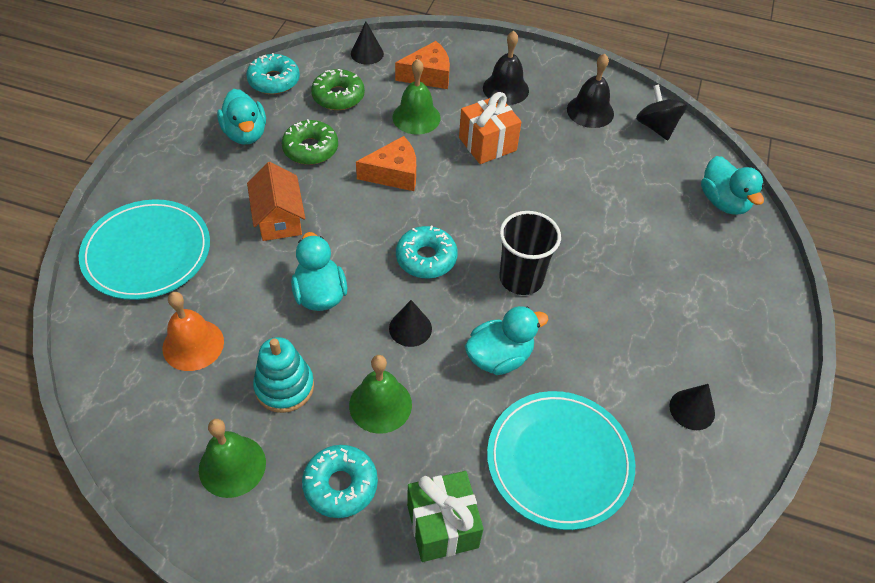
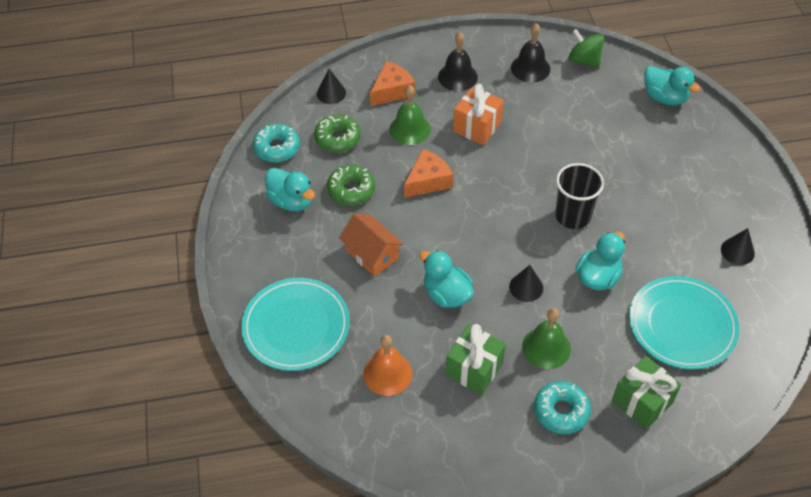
camera: 25 degrees left, 0 degrees up
(232, 466) = (482, 437): green bell -> none
(284, 387) = (474, 369): turquoise stacking toy -> green gift
(426, 258) = (499, 233): turquoise donut -> none
(656, 127) = (584, 60): black spinning top -> green spinning top

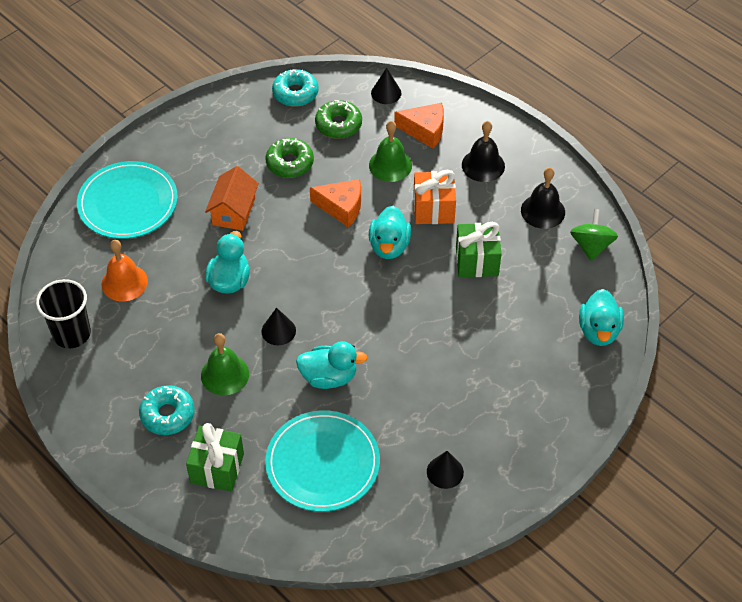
camera: 55 degrees right, 0 degrees up
(291, 201) = (247, 133): turquoise duck -> turquoise duck (389, 246)
(474, 369) = (168, 336): green gift -> green gift (477, 261)
(572, 216) = (385, 327): black cup -> black cup (72, 334)

